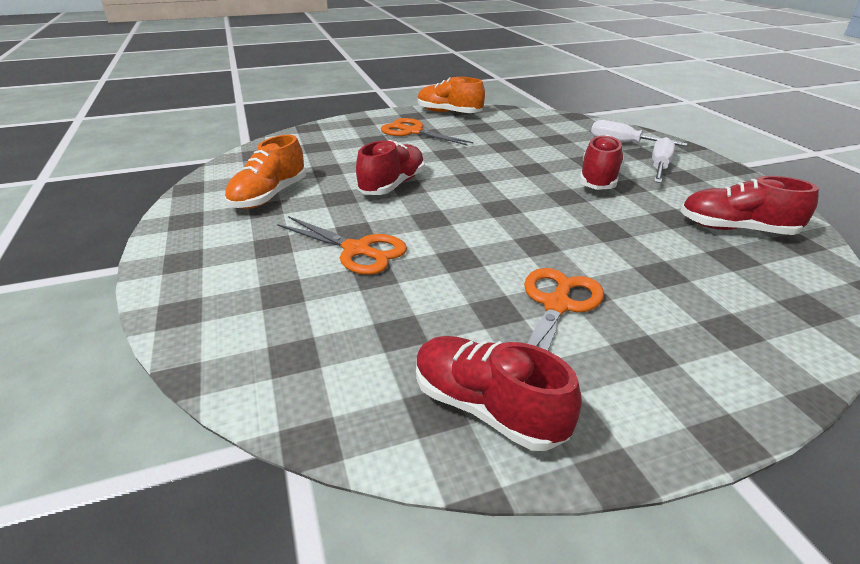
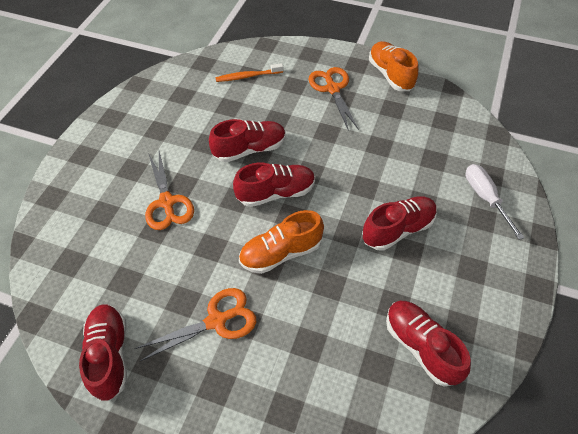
camera: 40 degrees right, 20 degrees up
(269, 196) = (170, 119): orange shoe -> orange shoe (281, 253)
(318, 148) = (247, 76): none -> orange toothbrush
(464, 200) = (276, 193): none -> red shoe
(659, 167) = (469, 246): white screwdriver -> none

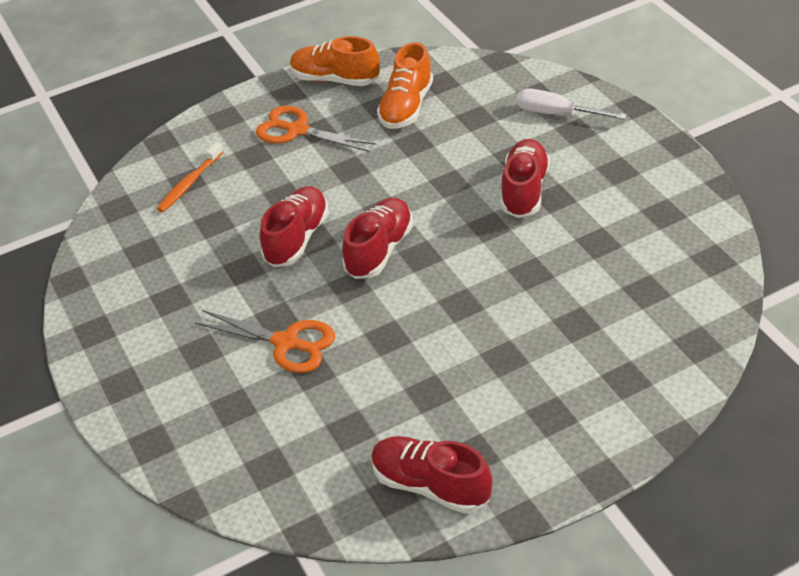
camera: 45 degrees left, 10 degrees down
(216, 321) = (481, 378): orange scissors -> none
(281, 253) = (456, 287): orange shoe -> orange shoe (406, 107)
(421, 347) = (657, 250): red shoe -> none

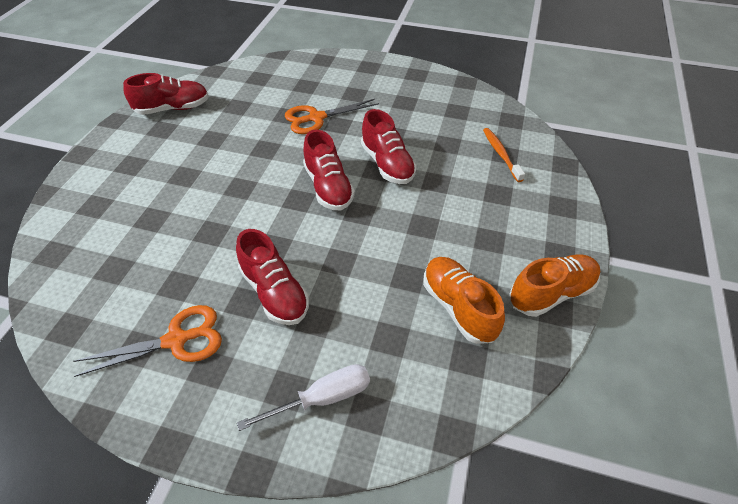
camera: 130 degrees right, 5 degrees up
(297, 130) = (502, 229): orange scissors -> orange scissors (176, 340)

